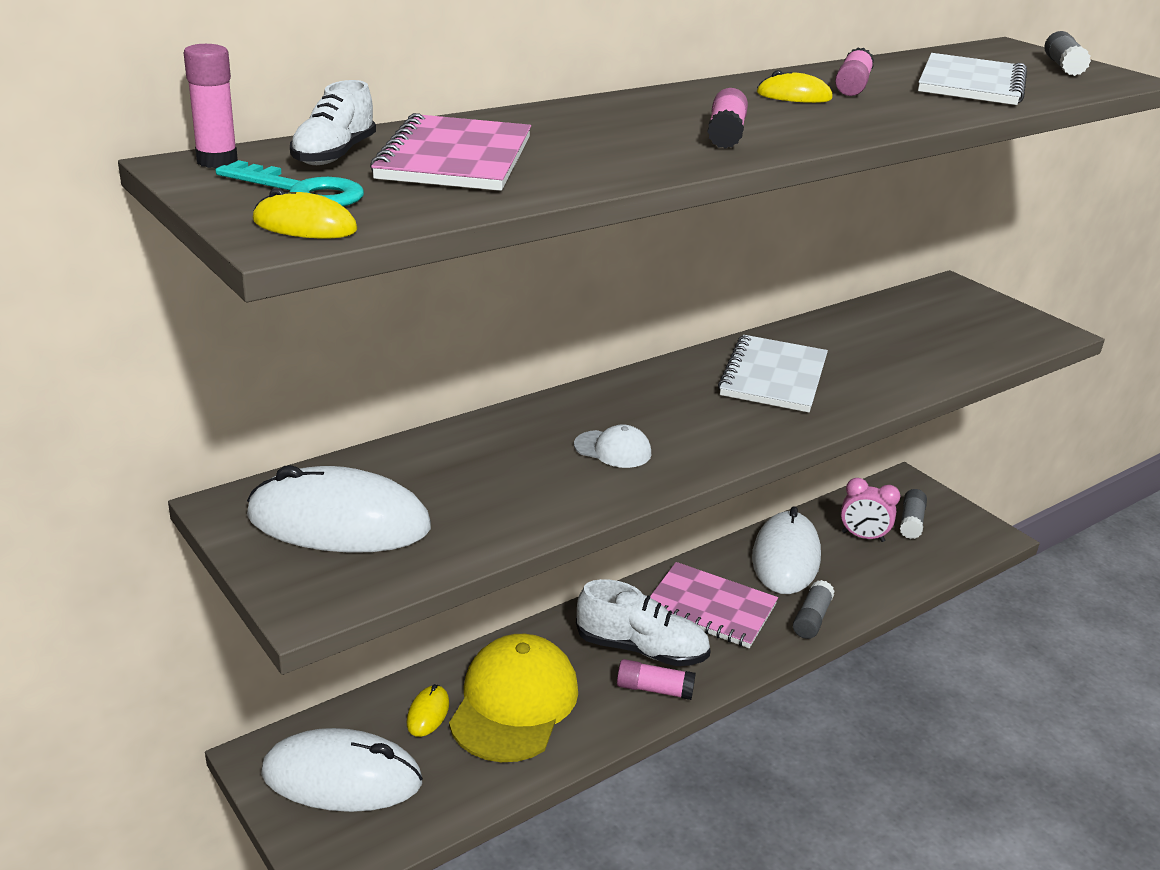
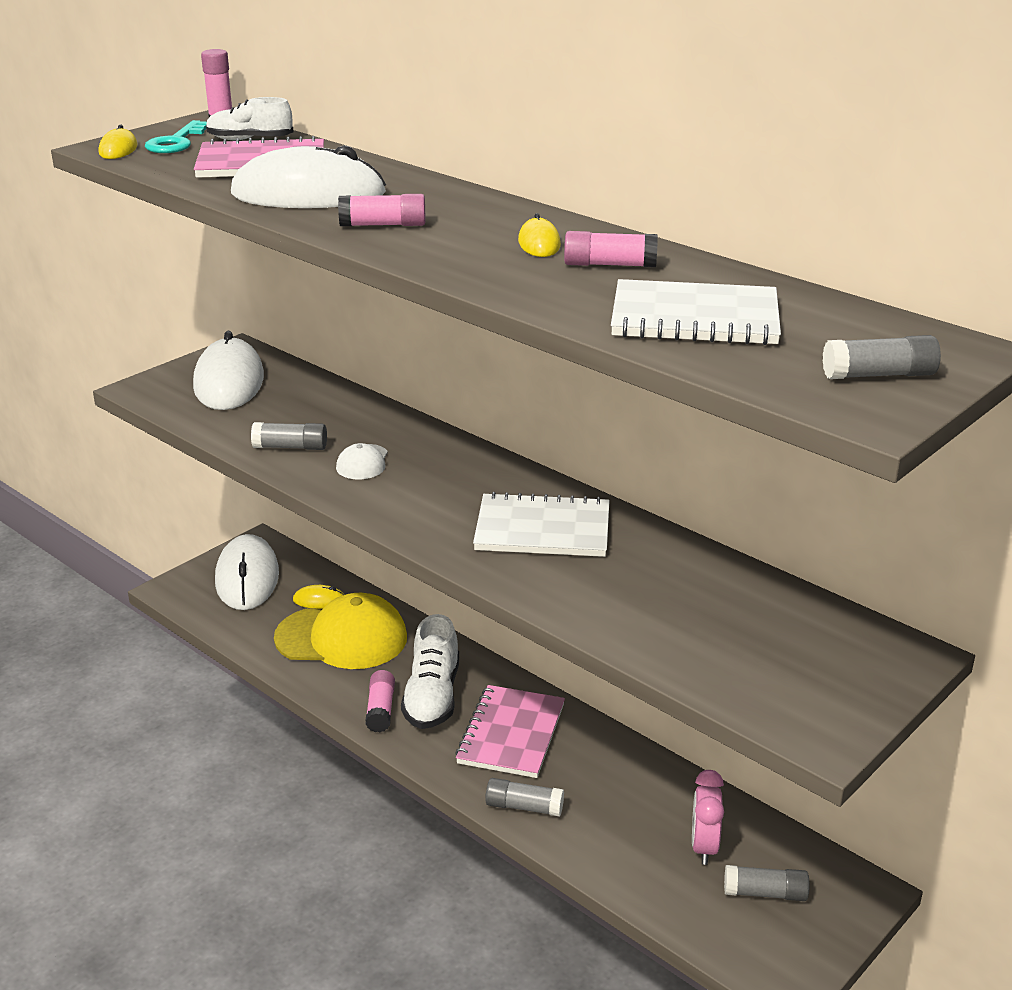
camera: 80 degrees right, 0 degrees up
(557, 491) = (290, 447): none -> grey glue stick
(785, 558) = (625, 783): white mouse -> white mouse (308, 194)

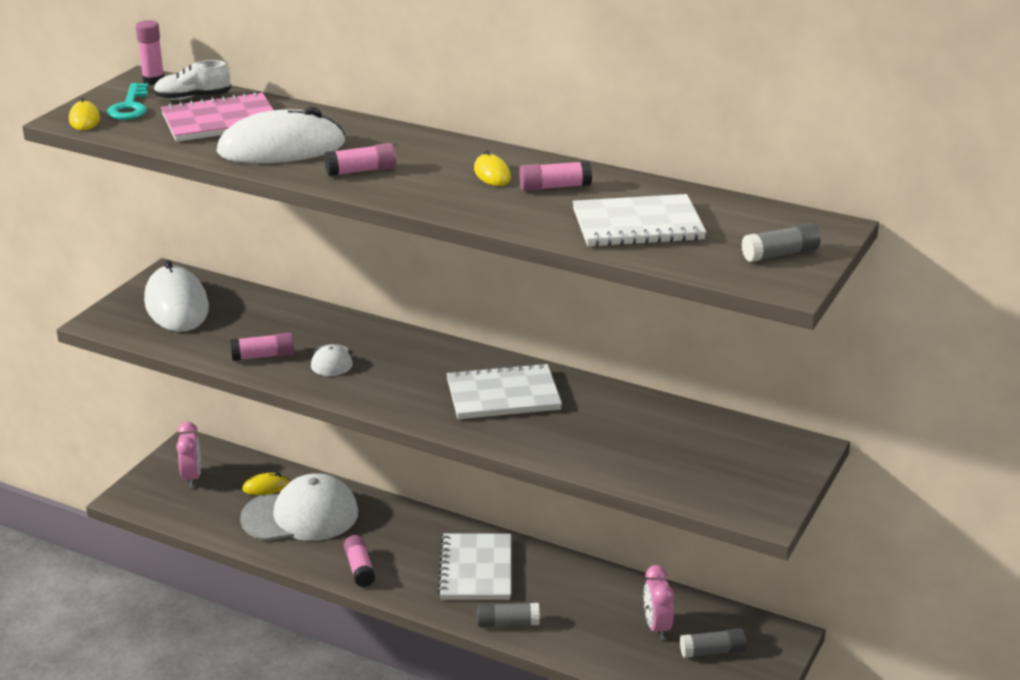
camera: 15 degrees left, 0 degrees up
(247, 577) = (192, 477): white mouse -> pink clock
(290, 447) = (263, 356): grey glue stick -> pink glue stick
(342, 638) = (300, 515): yellow cap -> white cap
(432, 696) = (399, 551): white shoe -> none
(511, 734) = (476, 569): pink notebook -> white notebook

